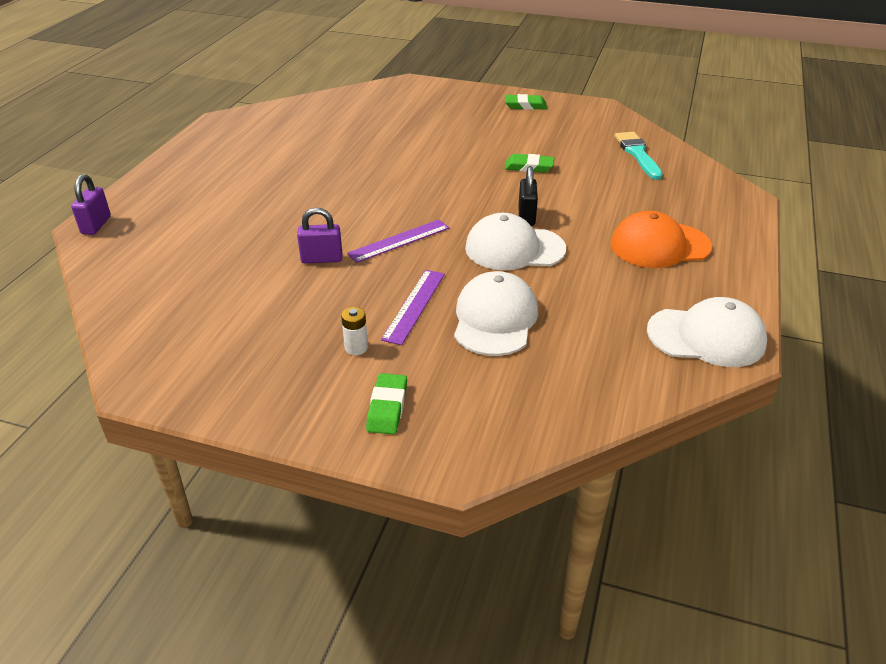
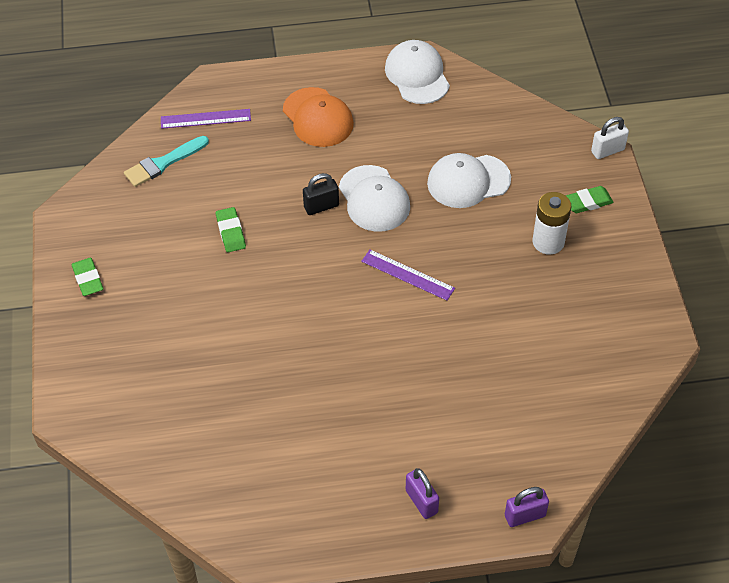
camera: 115 degrees left, 15 degrees up
(322, 259) = (464, 313): purple padlock -> purple padlock (421, 501)
(356, 348) = (548, 242): white battery -> white battery, size x1.86
(414, 305) = (483, 230): purple ruler -> purple ruler (205, 119)
(462, 469) = (607, 151): none -> white padlock

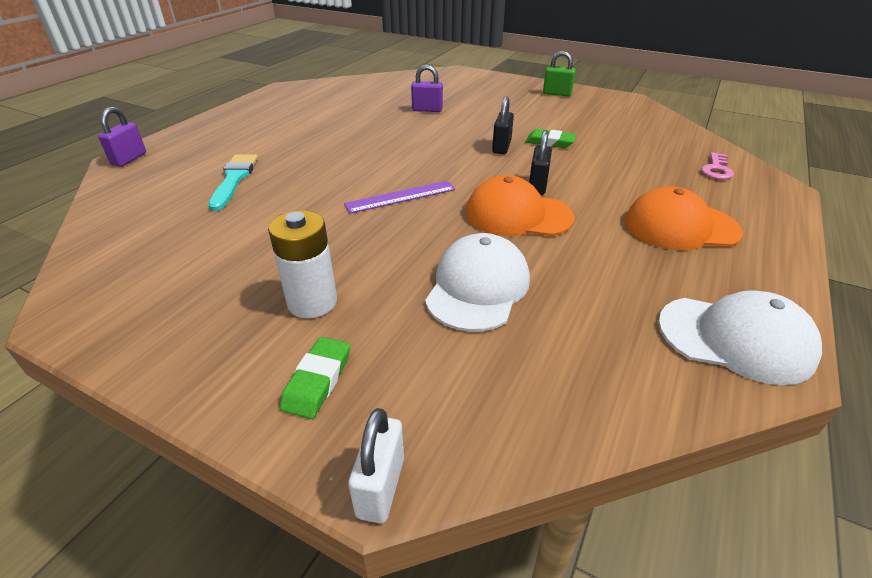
camera: 125 degrees right, 15 degrees down
(88, 279) = (557, 94): green eraser -> green padlock
(163, 163) = (662, 139): turquoise brush -> turquoise brush (234, 179)
(205, 119) = (716, 169): purple ruler -> pink key
(268, 259) = (501, 147): none -> black padlock
(374, 199) = (518, 215): white cap -> orange cap
(421, 501) = (217, 132): purple padlock -> purple padlock (427, 110)

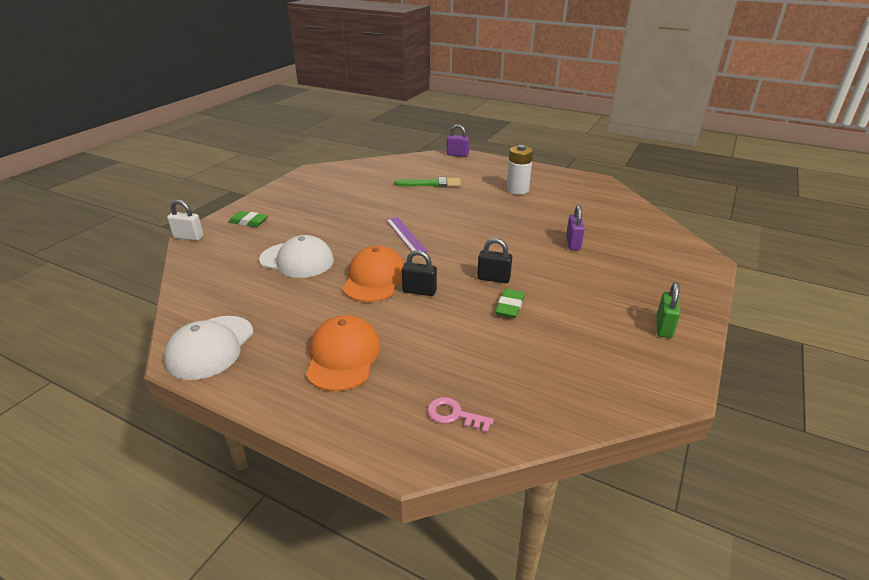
camera: 90 degrees right, 5 degrees down
(234, 179) = (432, 184): turquoise brush -> green brush
(312, 302) = (302, 216): white battery -> white battery (517, 190)

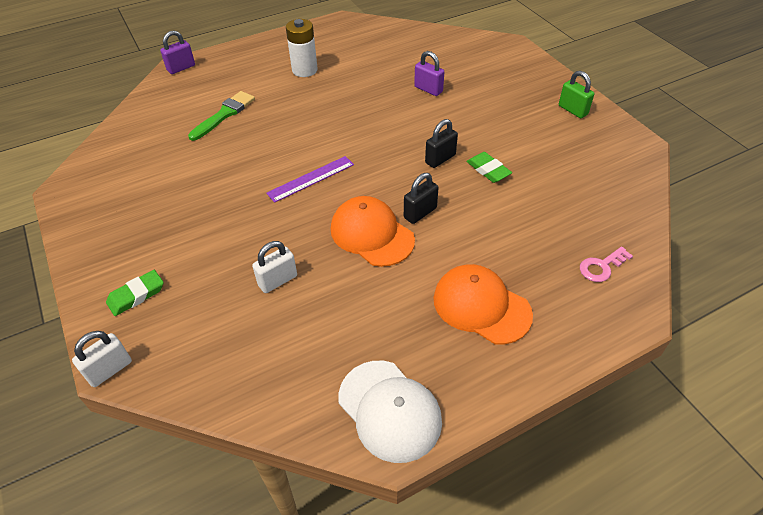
camera: 55 degrees left, 15 degrees up
(297, 260) = (278, 281): white cap -> white padlock
(405, 235) = (311, 179): purple ruler -> purple ruler turned 45 degrees counterclockwise

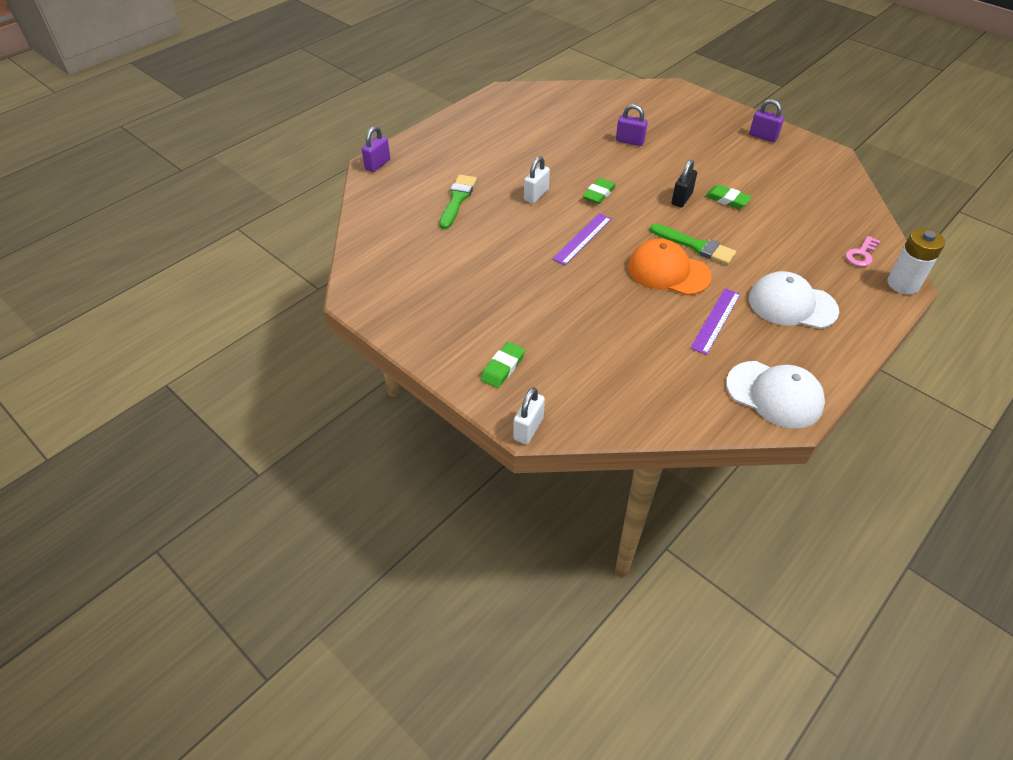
camera: 20 degrees left, 0 degrees up
(278, 281) = (617, 326): white padlock -> white padlock (536, 195)
(304, 70) = (503, 144): white battery -> white battery (903, 284)
(360, 136) = (599, 194): none -> green eraser
(384, 302) = (716, 320): none -> purple ruler
(420, 213) = (695, 246): black padlock -> green brush
(481, 306) = (792, 304): orange cap -> white cap
(572, 110) = (763, 136): green padlock -> purple padlock

